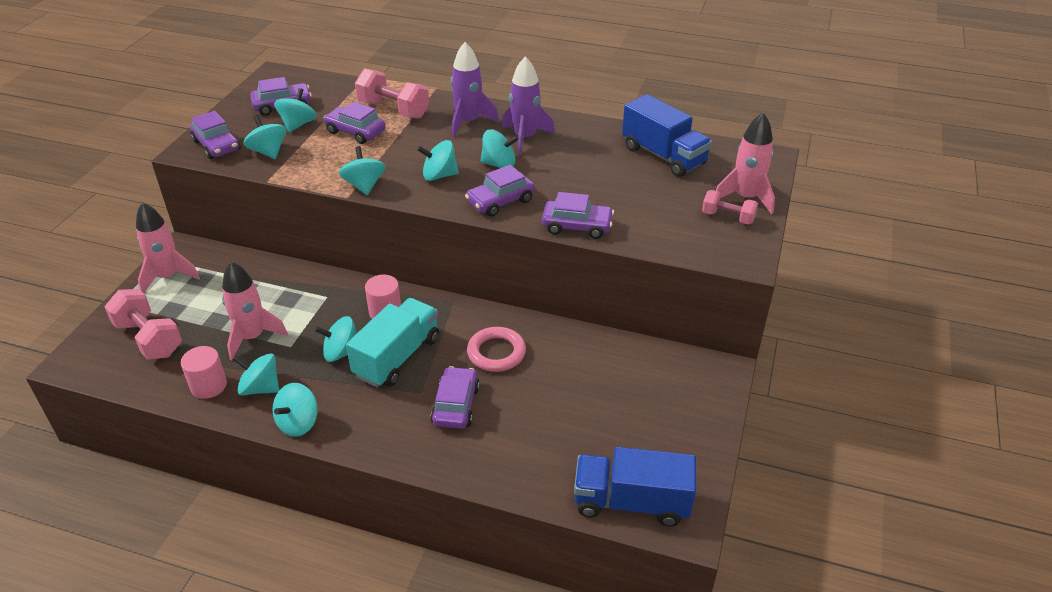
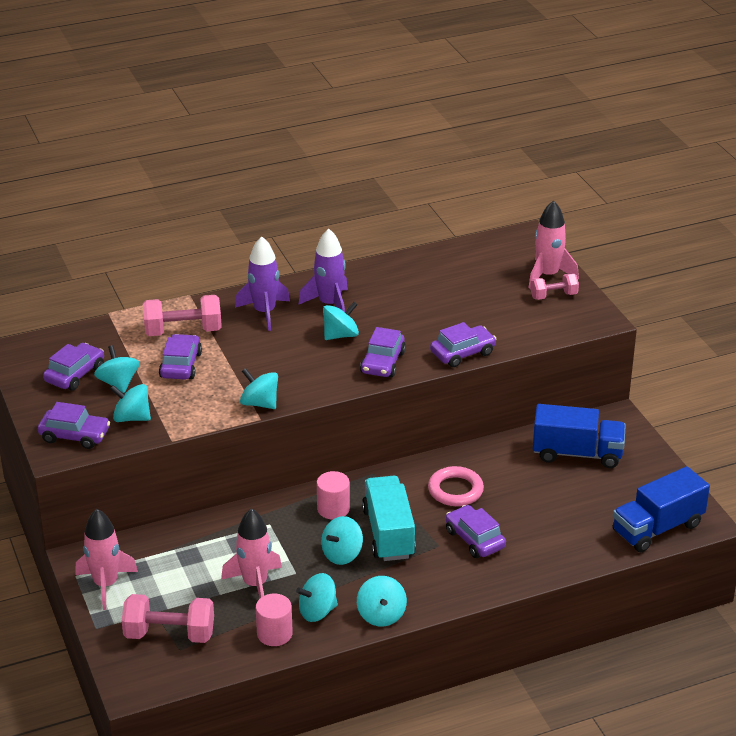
camera: 40 degrees left, 5 degrees down
(355, 132) = (181, 365): purple car -> purple car turned 105 degrees clockwise
(439, 175) = (307, 366): turquoise spinning top -> none
(663, 156) = (452, 269): blue truck -> blue truck (577, 453)

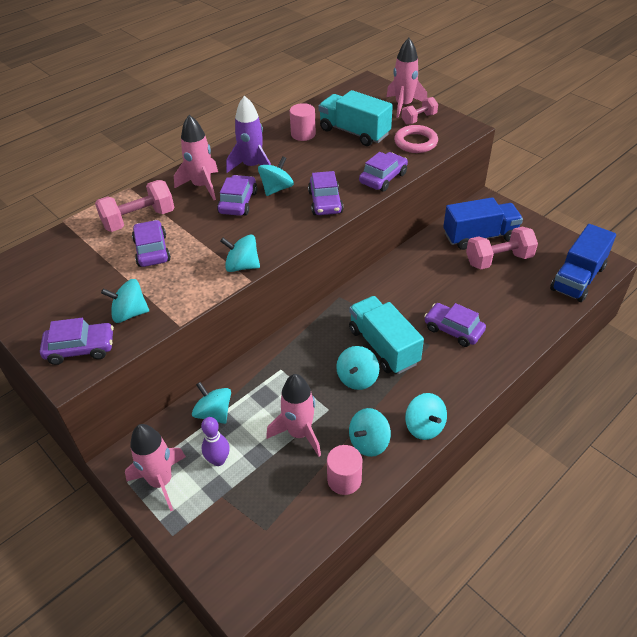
camera: 20 degrees left, 10 degrees up
(75, 374) = (55, 286): purple car -> purple car (238, 202)
(118, 383) = (101, 283): turquoise spinning top -> turquoise spinning top (214, 413)
(166, 583) = (218, 460): none -> purple bowling pin
(169, 634) = (248, 516): pink dumbbell -> pink dumbbell (498, 260)
(264, 312) = (202, 186): purple rocket -> pink rocket
(333, 509) = (326, 338): pink cylinder -> pink cylinder (303, 134)
(455, 490) = (411, 292): pink ring -> pink ring (415, 142)
(467, 293) = (354, 132): none -> turquoise truck

